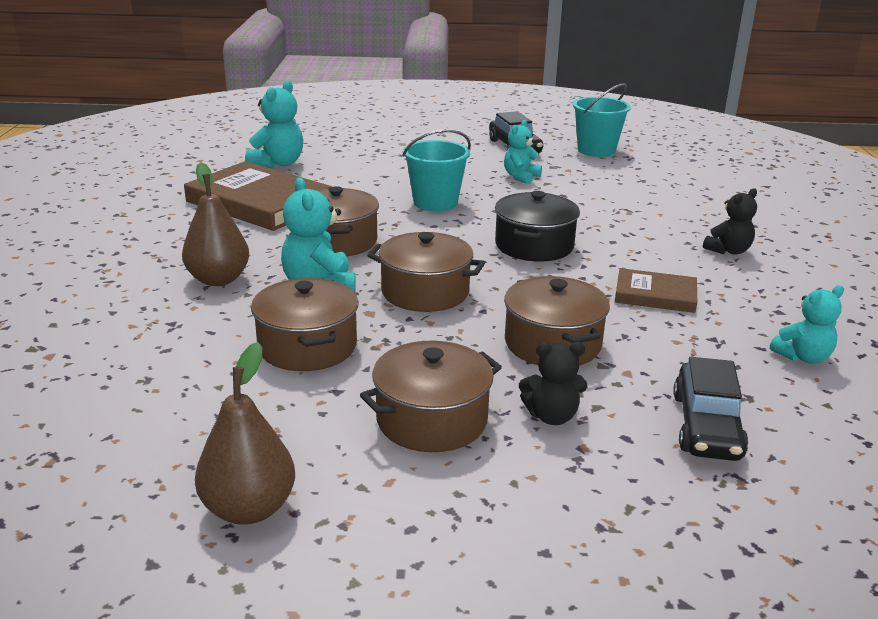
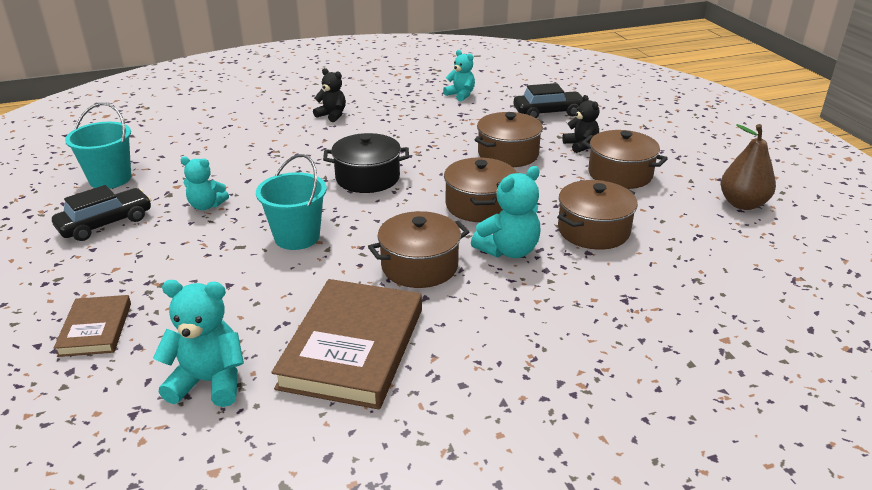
camera: 110 degrees left, 5 degrees up
(218, 279) = (540, 305): brown pear -> none
(655, 295) = (418, 132): brown book -> brown book (95, 329)

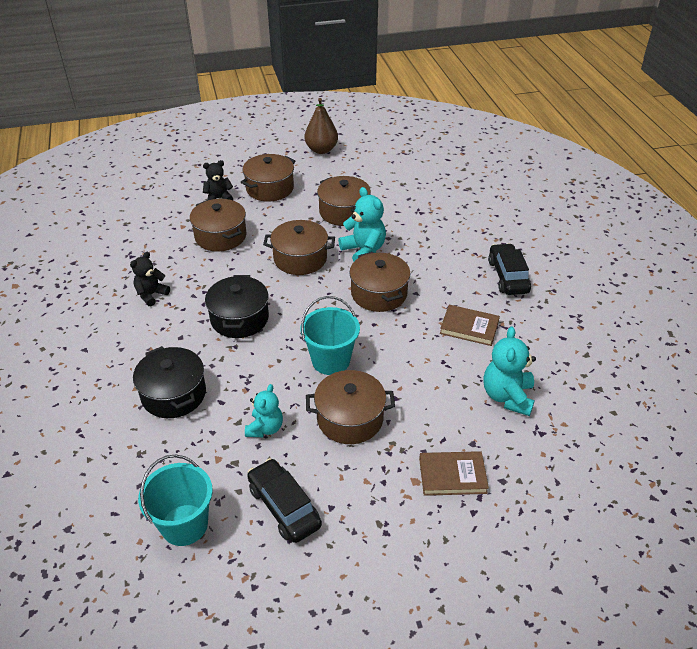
camera: 85 degrees left, 10 degrees up
(205, 254) = (350, 419): none -> brown pot
(262, 157) = (174, 394): none -> black pot
(332, 115) = (92, 344): black teddy bear -> black teddy bear (151, 295)
(353, 347) = (469, 327): brown book -> brown book, size x0.53
(460, 95) = (86, 252): turquoise teddy bear -> none
(548, 112) = (150, 206): black car -> black car (508, 276)

